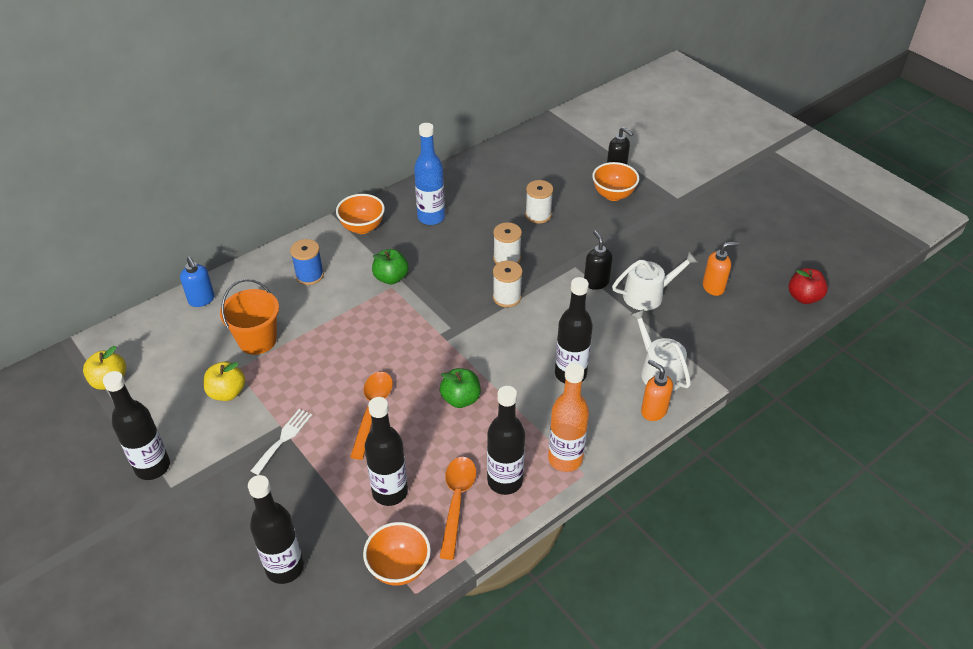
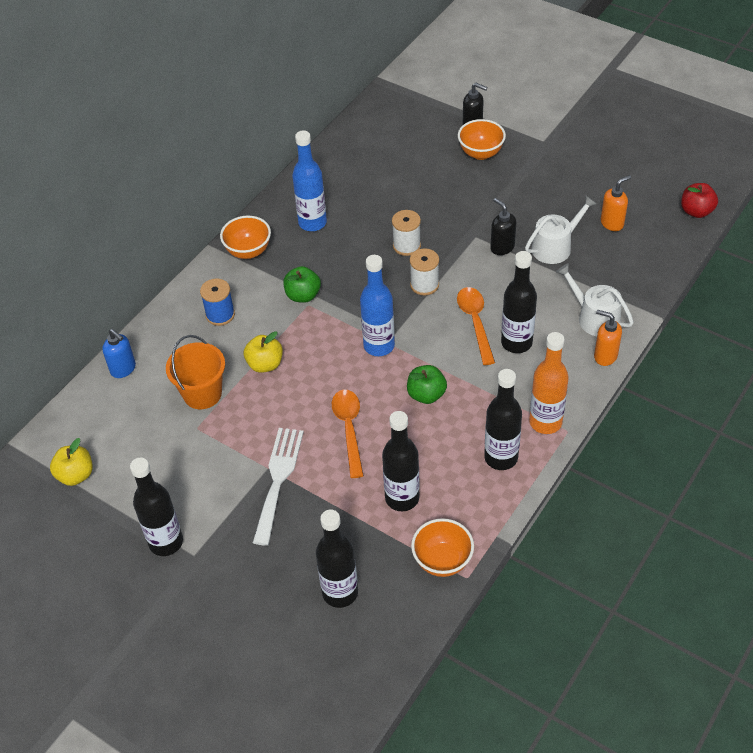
camera: 15 degrees left, 5 degrees up
(227, 392) = (200, 452): yellow apple -> yellow apple (265, 364)
(283, 439) = (278, 479): white fork -> white fork, size x1.63
(438, 341) = (379, 346): none -> blue bottle
(457, 501) = (466, 488): orange spoon -> orange spoon (475, 322)
(538, 215) = (417, 193): white spool -> none

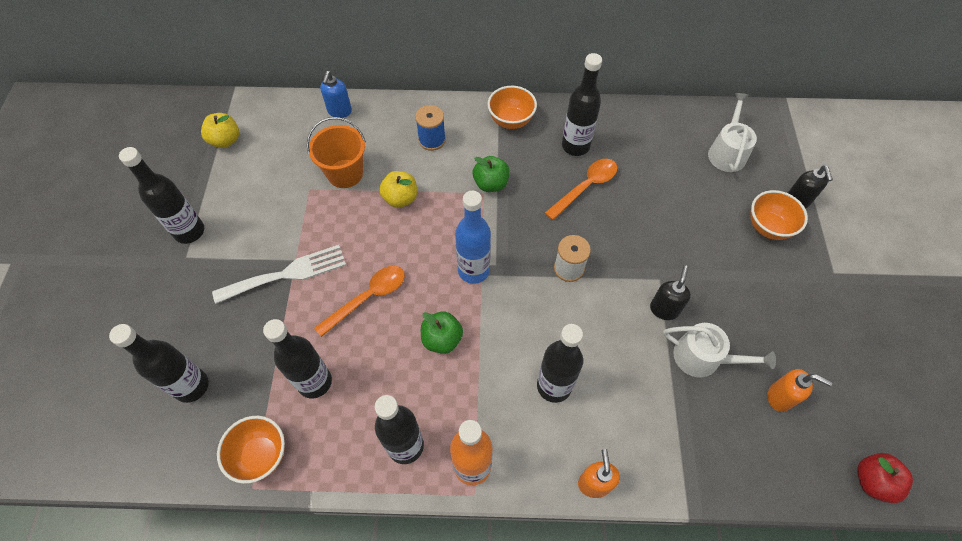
camera: 55 degrees right, 10 degrees up
(312, 223) = (575, 146): blue bottle -> black bottle
(406, 246) = (604, 229): white spool -> none
(475, 322) = (554, 335): orange spoon -> orange spoon (586, 187)
(594, 317) = (637, 445): white watering can -> white watering can (727, 152)

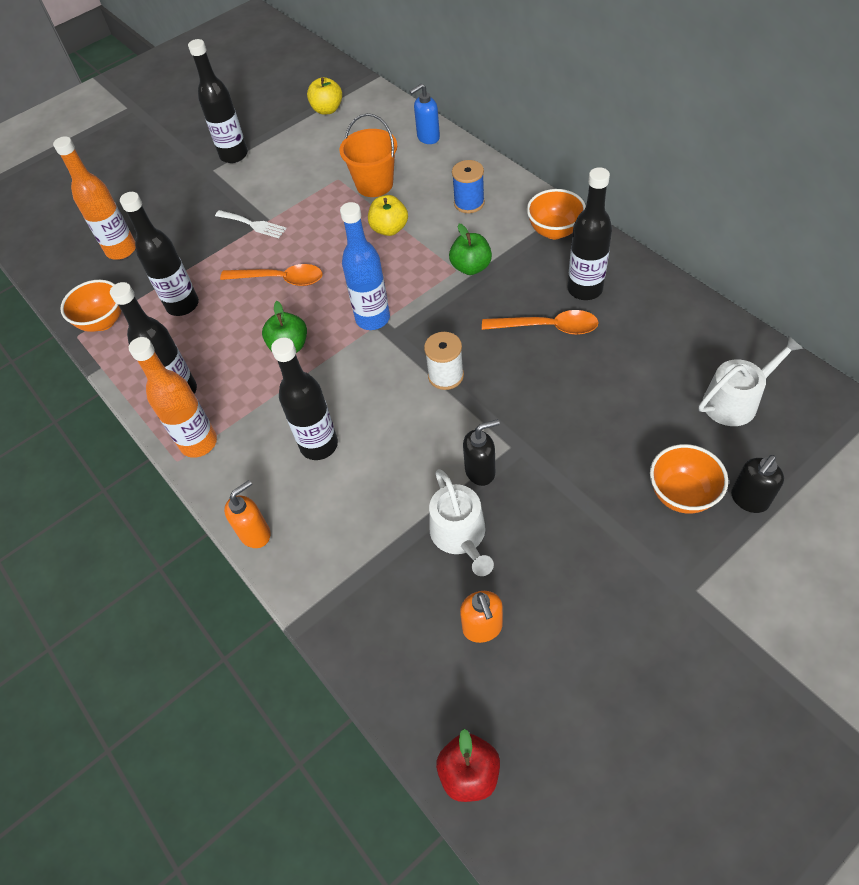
camera: 55 degrees right, 5 degrees down
(192, 386) = (121, 250): black bottle -> orange bottle
(287, 274) = (253, 224): white fork -> white fork, size x0.61

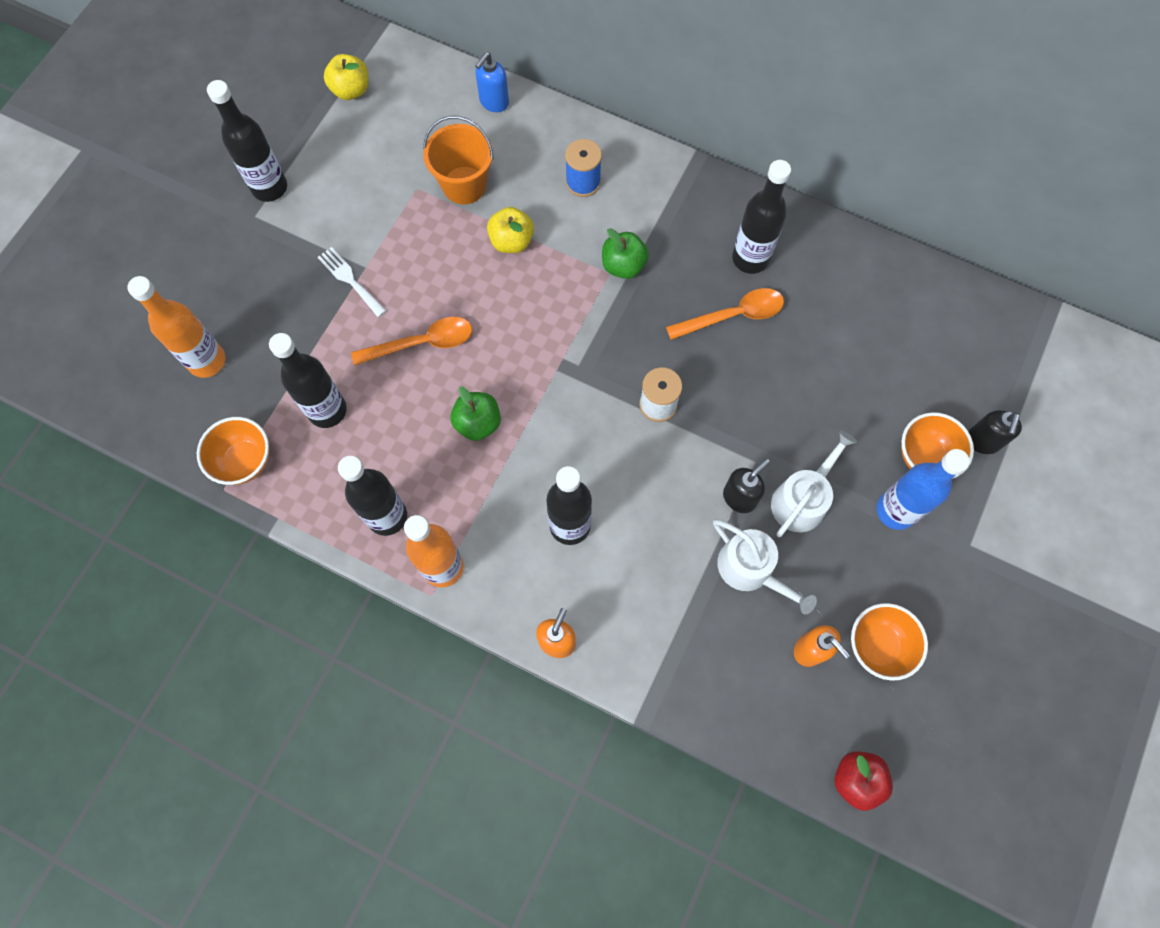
camera: 30 degrees left, 15 degrees up
(253, 224) = (350, 280): white fork -> white fork turned 135 degrees counterclockwise
(372, 319) = (550, 361): blue bottle -> blue bottle (895, 511)
(554, 231) = (689, 194): orange bowl -> orange bowl (878, 646)
(736, 400) = (936, 342): white watering can -> white watering can (802, 499)

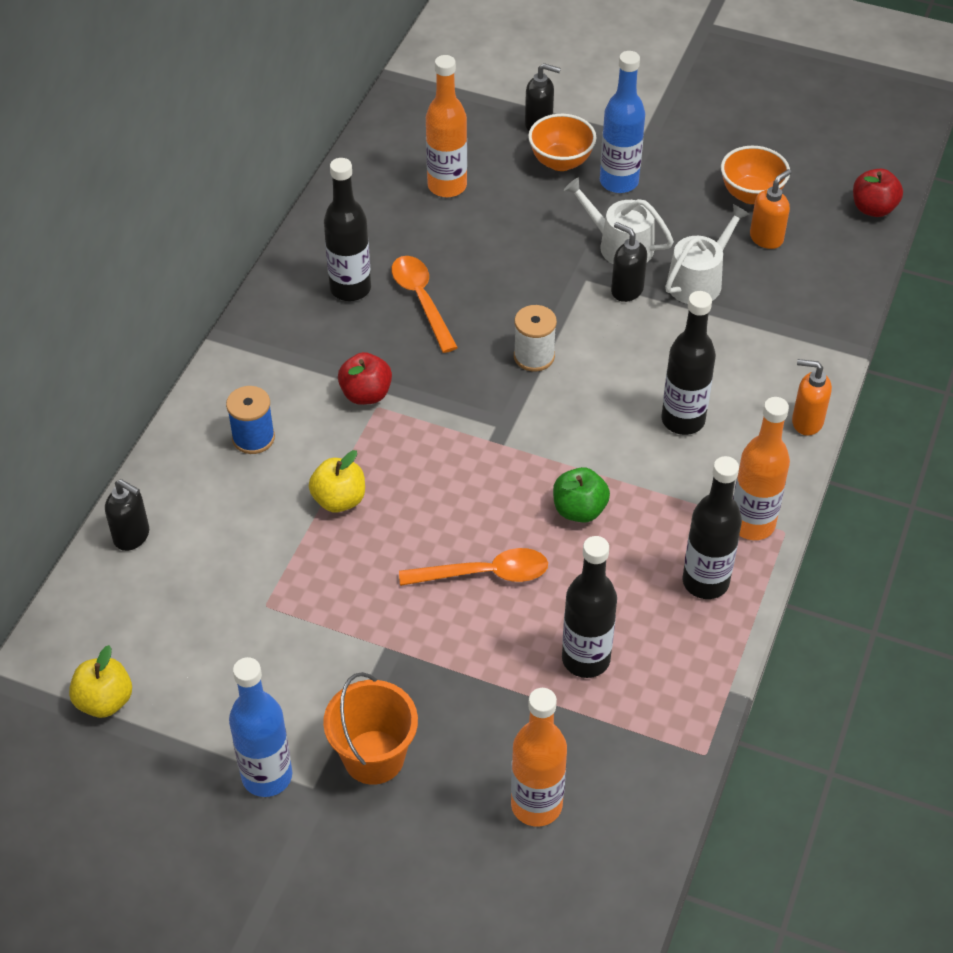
camera: 95 degrees left, 20 degrees down
(245, 461) = (665, 737): orange bowl -> none
(269, 188) = (267, 776): black bottle -> blue bottle
(350, 280) = (404, 660): white fork -> none
(422, 343) = (484, 574): orange spoon -> orange spoon turned 105 degrees clockwise
(464, 185) = (259, 555): orange bucket -> orange bucket (374, 757)
(494, 102) = (132, 536): blue soap dispenser -> black soap dispenser
(623, 265) = (366, 394): green apple -> red apple
(887, 347) = (447, 186): none -> orange bottle

